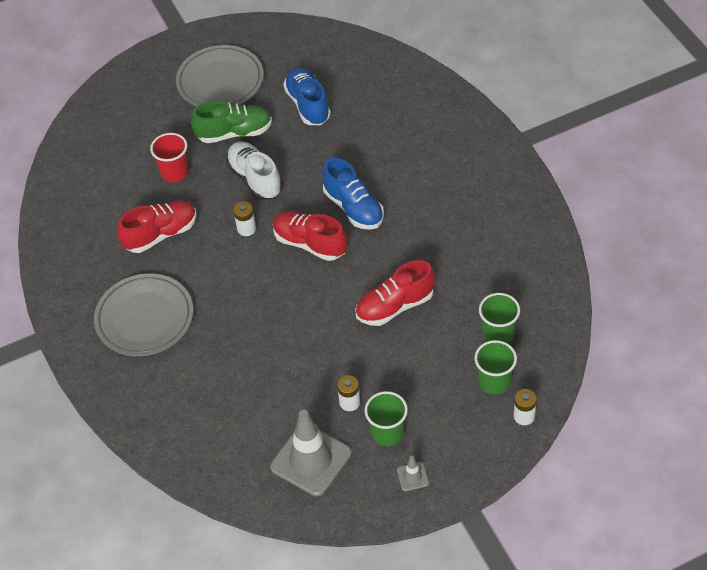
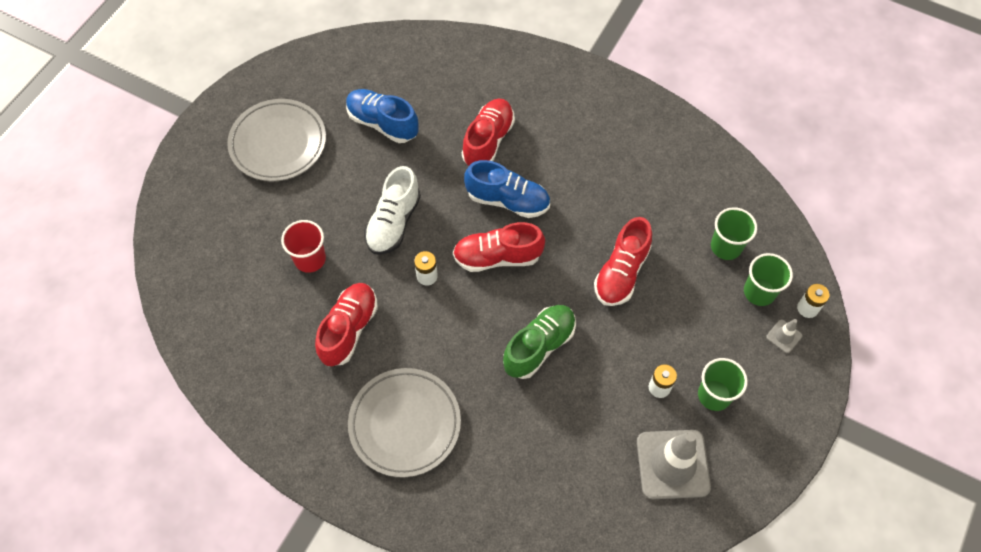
camera: 40 degrees left, 10 degrees up
(234, 133) = (335, 187): green shoe -> green shoe (539, 346)
(255, 179) = (393, 222): white shoe -> white shoe turned 90 degrees counterclockwise
(377, 157) = (488, 141): none -> red shoe
(412, 476) = (768, 422): grey traffic cone -> grey traffic cone (784, 336)

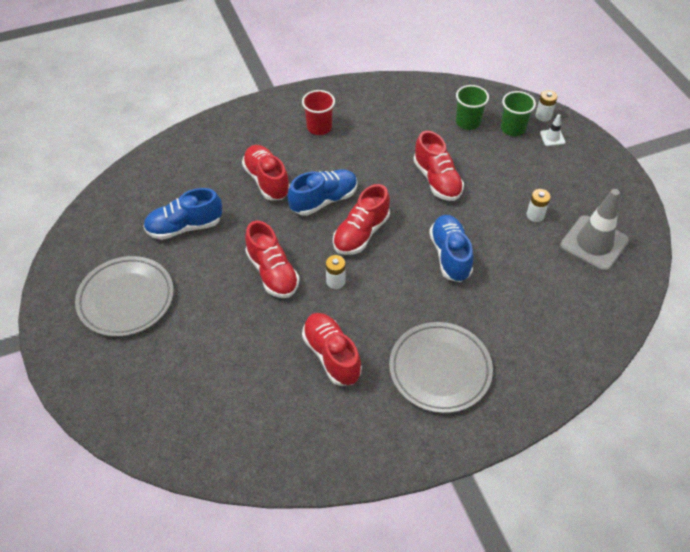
camera: 50 degrees left, 10 degrees down
(310, 259) = (248, 342): red cup -> red cup (319, 127)
(393, 222) = (272, 272): white shoe -> red shoe
(539, 346) = (450, 255): green shoe -> blue shoe
(714, 395) = (563, 193): green cup -> none
(784, 336) = (552, 137): grey traffic cone -> white traffic cone

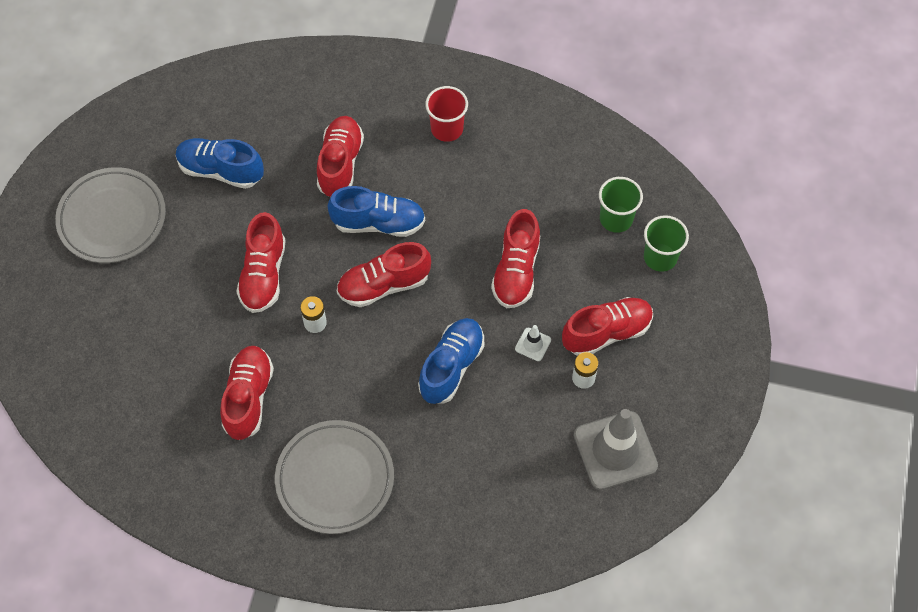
camera: 35 degrees right, 10 degrees up
(523, 183) = (606, 333): none -> red shoe
(543, 116) = (712, 262): white battery -> none
(552, 137) = (695, 296): white traffic cone -> white traffic cone (533, 344)

